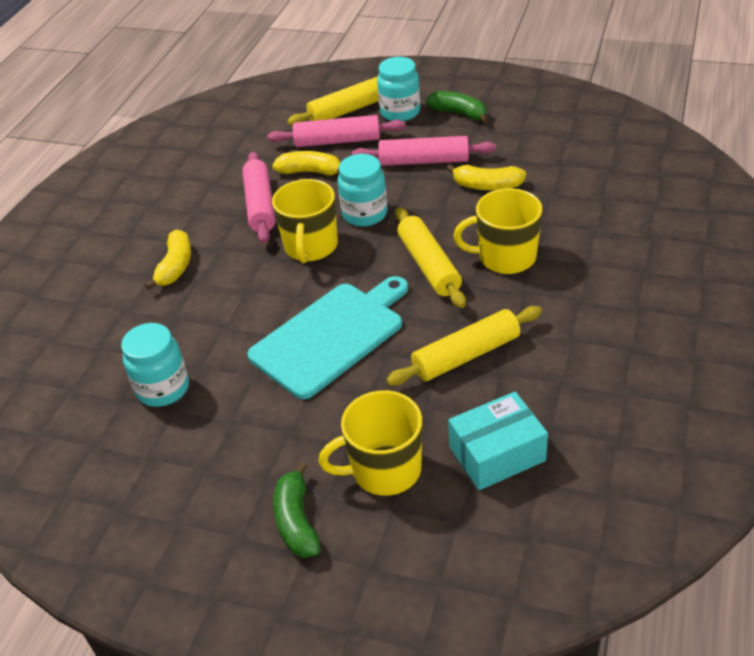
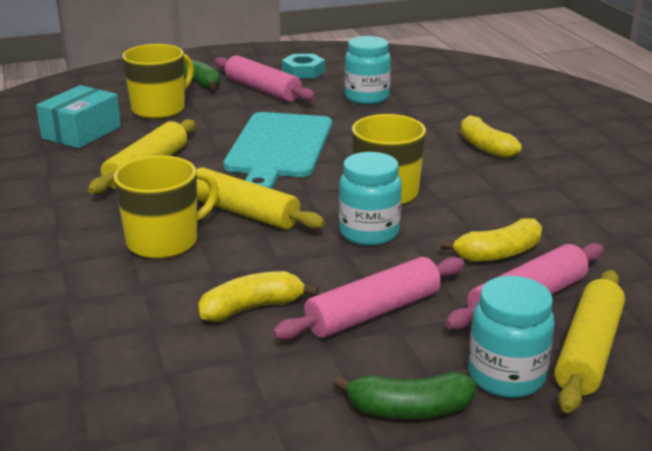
camera: 140 degrees right, 15 degrees down
(155, 486) = (303, 72): none -> turquoise nut
(260, 205) = (495, 207): pink rolling pin -> pink rolling pin (262, 90)

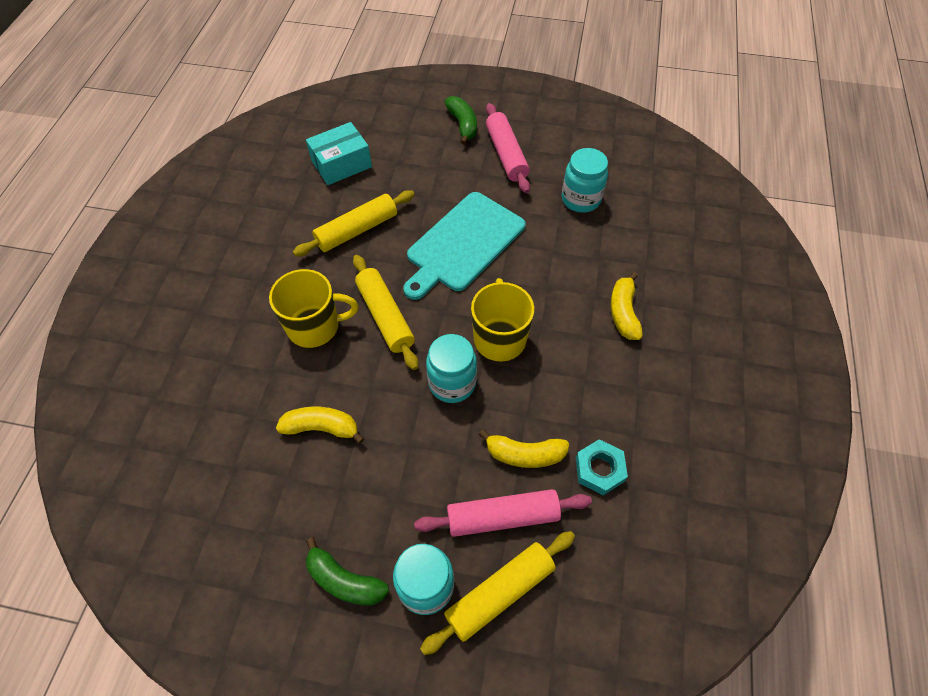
camera: 30 degrees right, 30 degrees up
(160, 109) = (413, 153): yellow mug -> none
(303, 72) = (557, 139): turquoise nut -> turquoise nut (599, 469)
(373, 312) = (391, 473): pink rolling pin -> none

